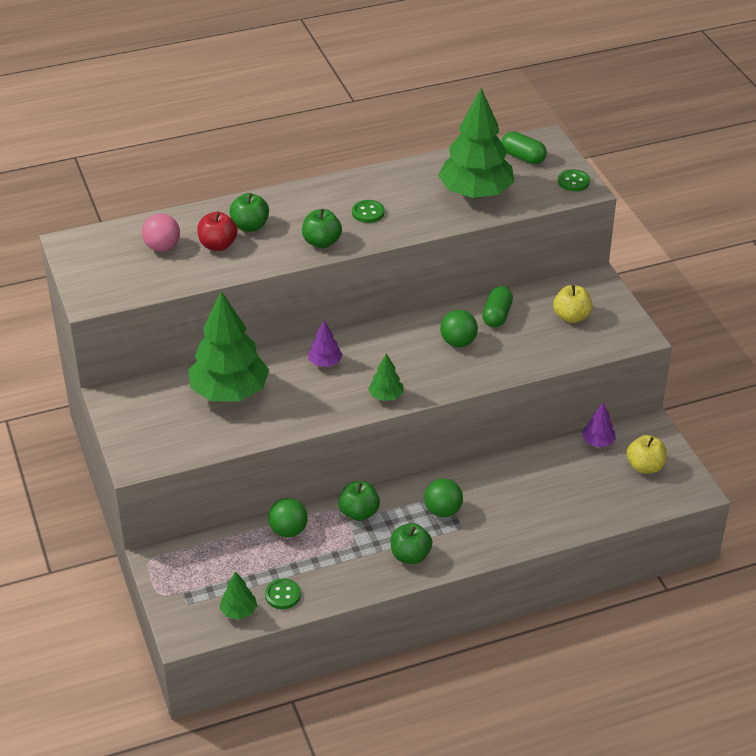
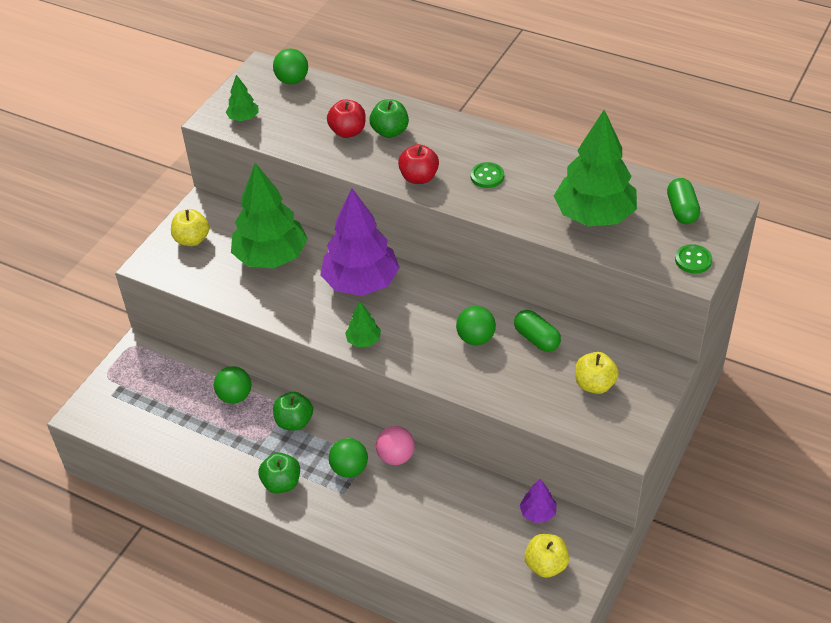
camera: 50 degrees right, 5 degrees up
(111, 237) = (292, 80): none -> green ball
(144, 423) = (192, 240): none -> yellow apple
(162, 247) = (311, 109): pink ball -> pink ball (396, 457)
(239, 611) = (130, 427): green tree -> green tree (243, 118)
(282, 595) = (169, 439): green button -> none
(321, 242) = (419, 177): green apple -> red apple
(325, 362) = (361, 282): purple tree -> purple tree, size x2.27
(497, 315) = (536, 339): green capsule -> green capsule turned 75 degrees clockwise

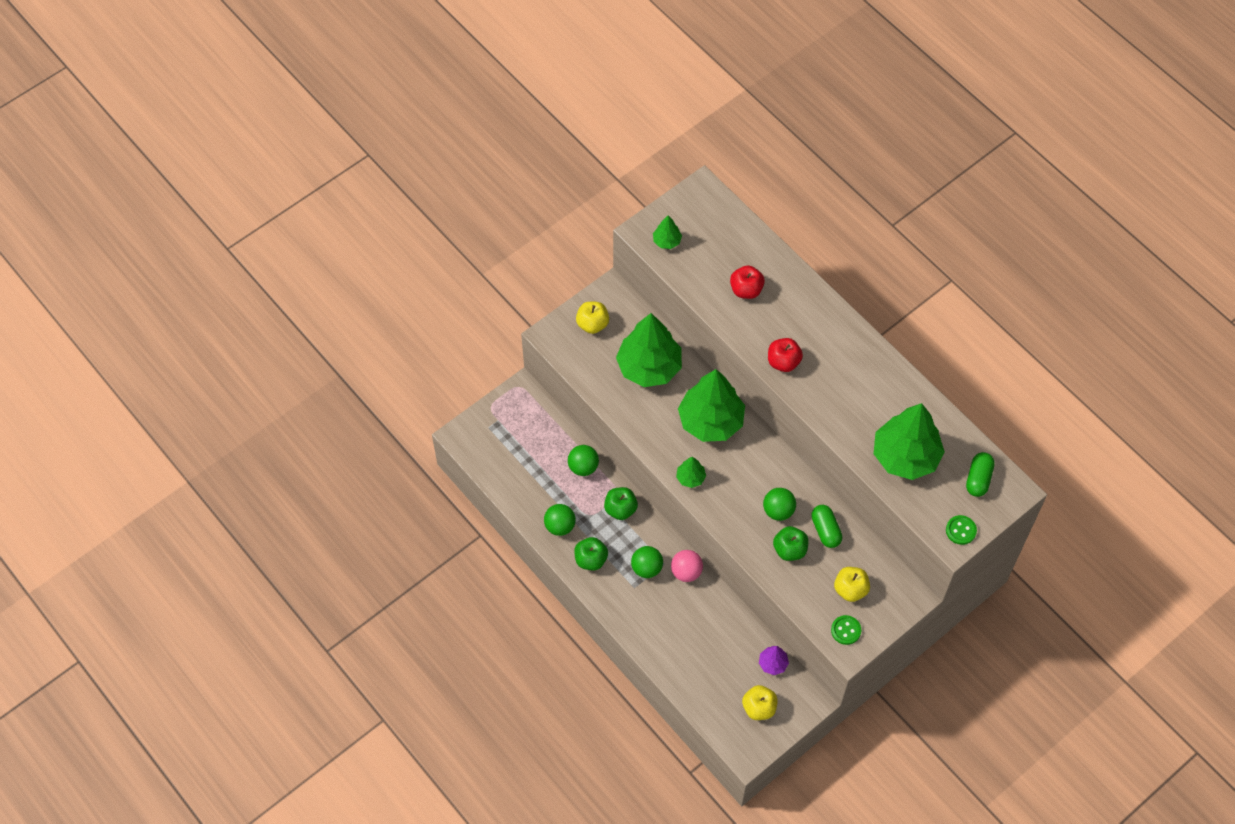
camera: 20 degrees right, 15 degrees up
(292, 80) = (722, 213): green ball -> green ball (560, 526)
(361, 282) = (711, 421): purple tree -> green tree
(390, 131) = (780, 303): green apple -> green apple (789, 550)
(487, 176) = (838, 382): green button -> green button (846, 630)

